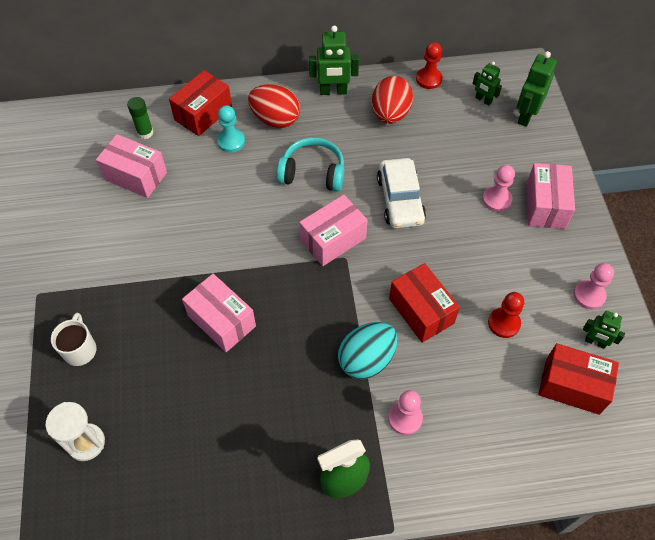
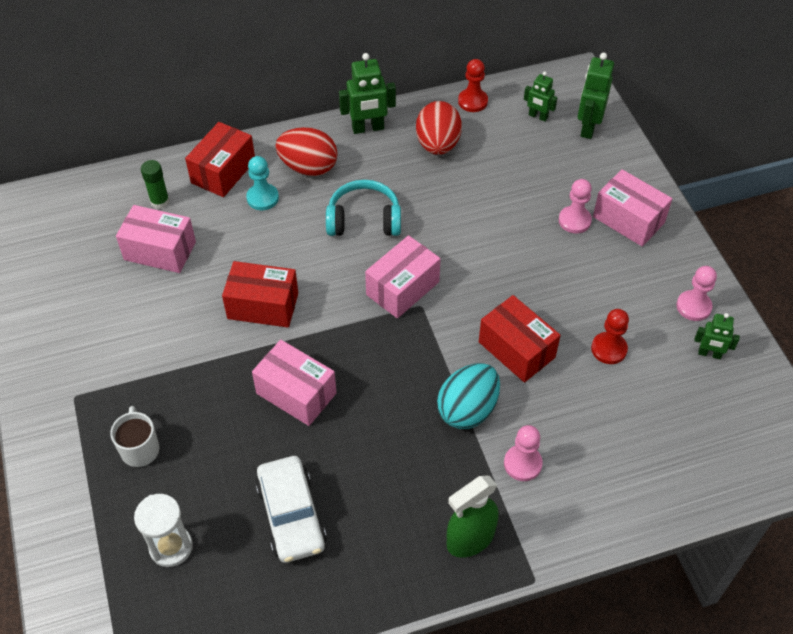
camera: 10 degrees left, 5 degrees down
(400, 200) = (468, 235): white car -> white car (291, 515)
(545, 205) = (628, 220): pink box -> pink box turned 45 degrees counterclockwise
(572, 386) = (694, 402): red box -> red box (263, 306)

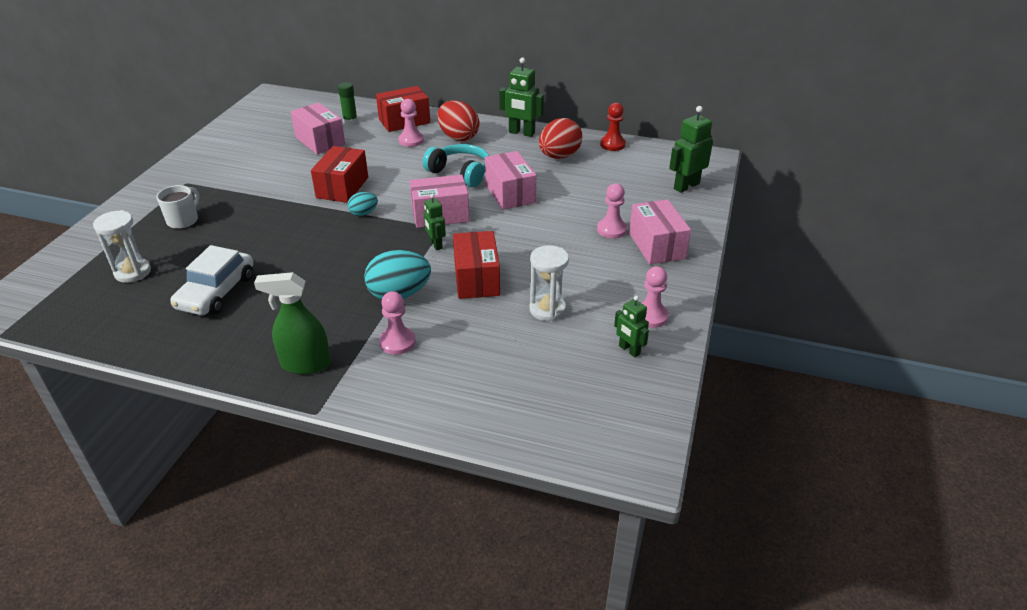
camera: 35 degrees right, 15 degrees down
(262, 198) = (411, 140): turquoise pawn -> pink pawn
(263, 306) = (342, 187): red box -> red box turned 60 degrees clockwise
(296, 393) = (303, 236): pink box -> pink box (510, 193)
(324, 329) = (363, 213): none -> turquoise egg
(538, 116) = (652, 167): green robot -> green robot (435, 244)
(609, 349) = (547, 309): red pawn -> white hourglass

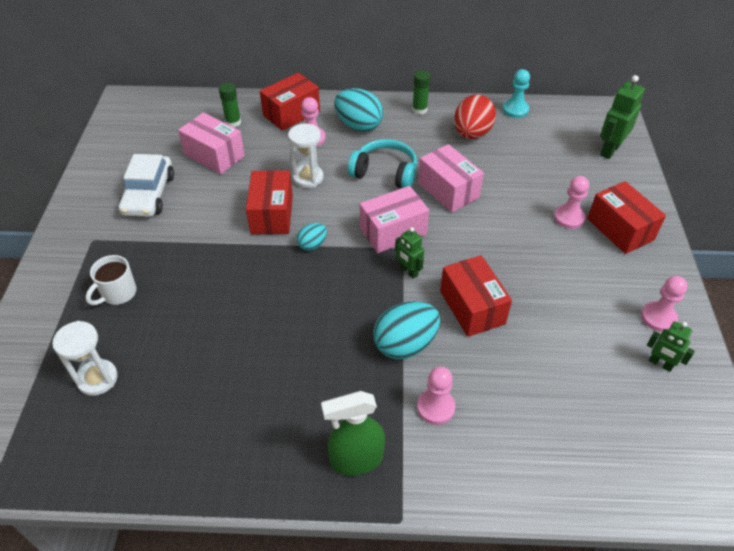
camera: 15 degrees left, 10 degrees up
(183, 220) = (118, 293): white mug -> white mug turned 150 degrees counterclockwise
(216, 292) = (209, 385): white car -> white car (149, 194)
(458, 137) = (359, 126): red egg -> turquoise egg
(521, 133) = (419, 110): green robot -> green glue stick
(547, 309) = (560, 331): white hourglass -> white hourglass (308, 178)
(612, 144) = (515, 110): red pawn -> turquoise pawn
(656, 246) = (620, 229): pink box -> red box

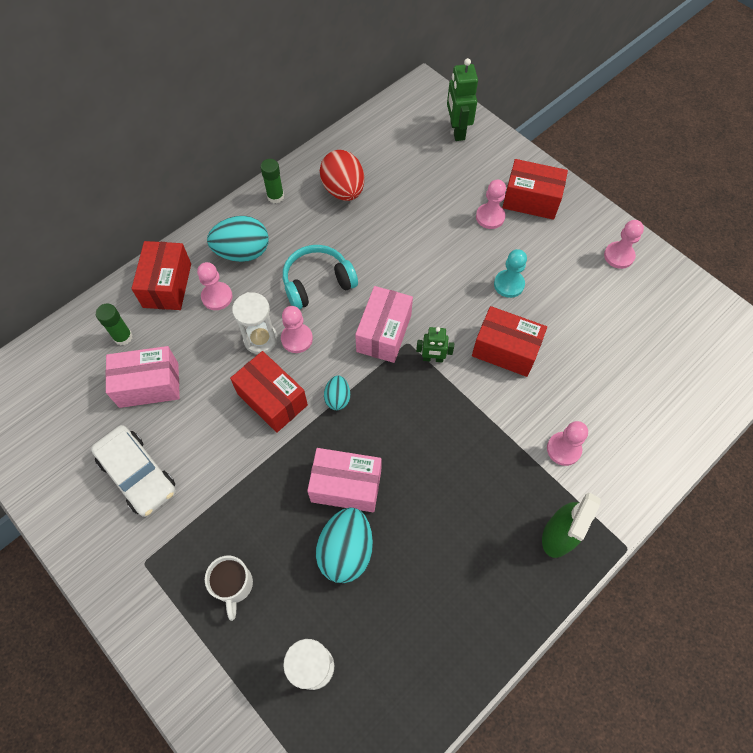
camera: 45 degrees left, 15 degrees up
(330, 193) = (297, 339): none -> pink pawn
(405, 344) = (495, 420): turquoise egg -> turquoise egg (346, 551)
(448, 190) = (383, 260): pink box -> pink box (346, 486)
(515, 110) = (351, 140): turquoise pawn -> turquoise pawn (509, 284)
(660, 364) = (651, 291): green robot -> none

